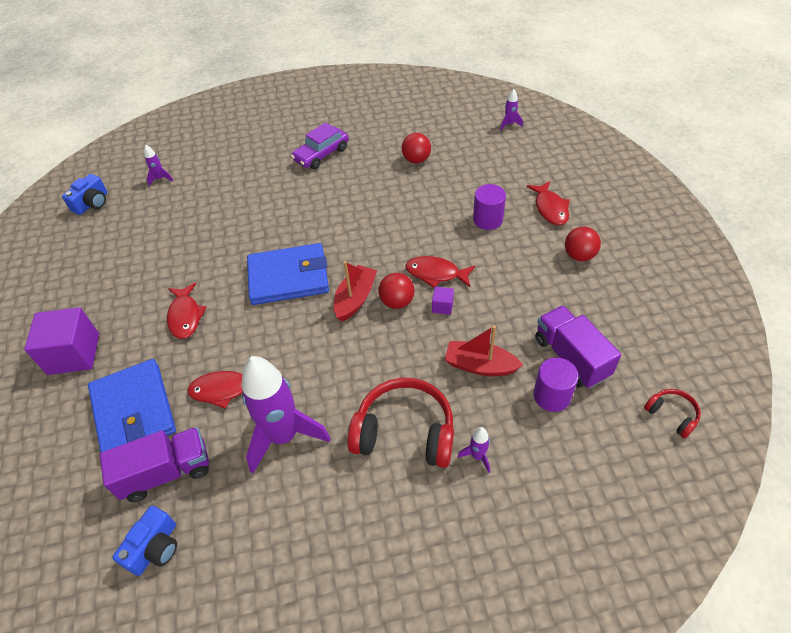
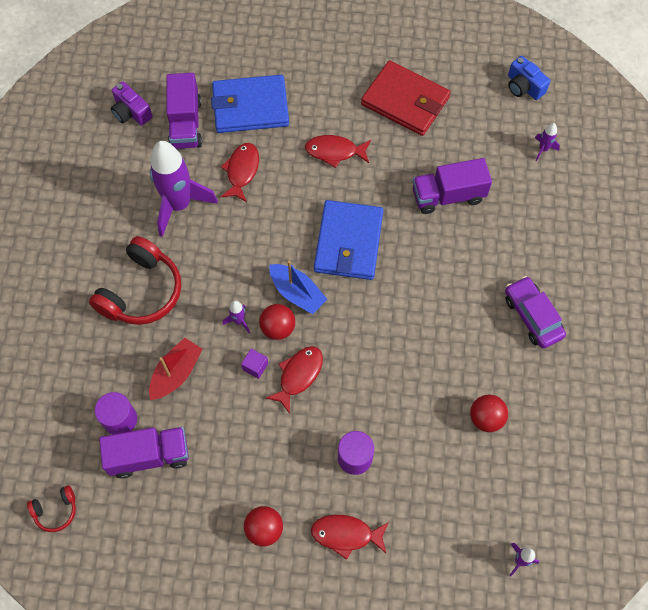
camera: 105 degrees right, 15 degrees up
(74, 354) = (327, 68): purple cube -> none
(115, 278) = (405, 101): none -> red wallet
(155, 548) = (131, 112): blue camera -> purple camera
(220, 224) = (448, 196): none -> purple truck
(355, 299) = (297, 293): red boat -> blue boat
(477, 456) = (96, 337): purple rocket -> purple rocket (239, 321)

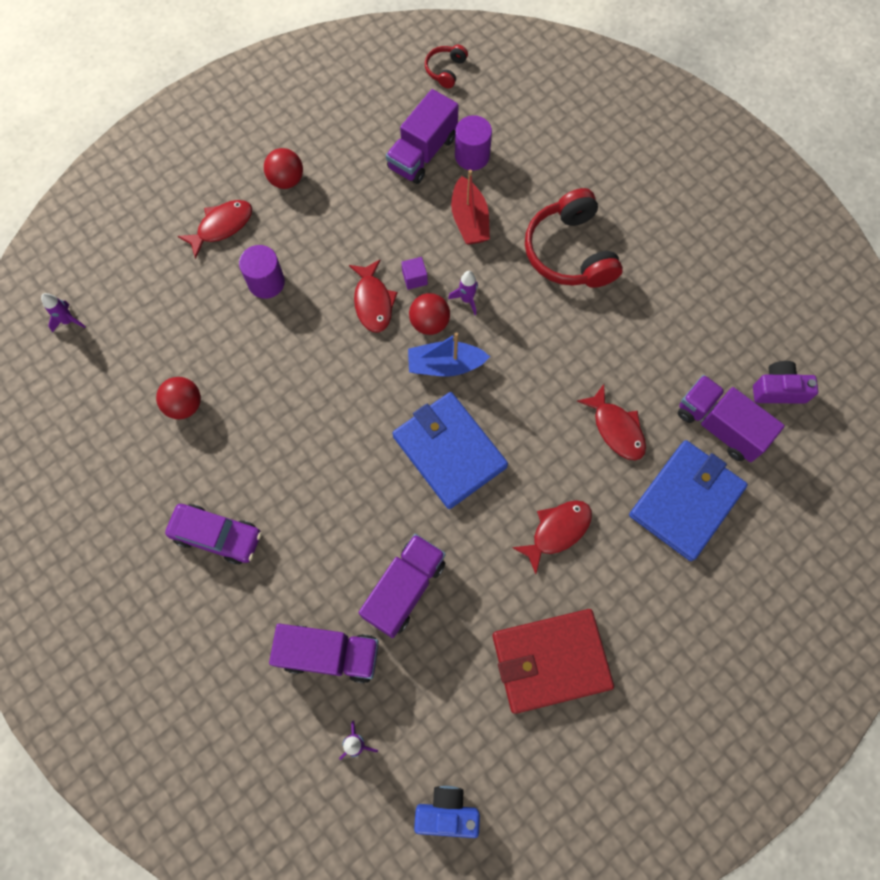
camera: 135 degrees right, 5 degrees up
(179, 205) = (630, 347): purple rocket -> none
(520, 200) = (329, 654): none -> purple truck

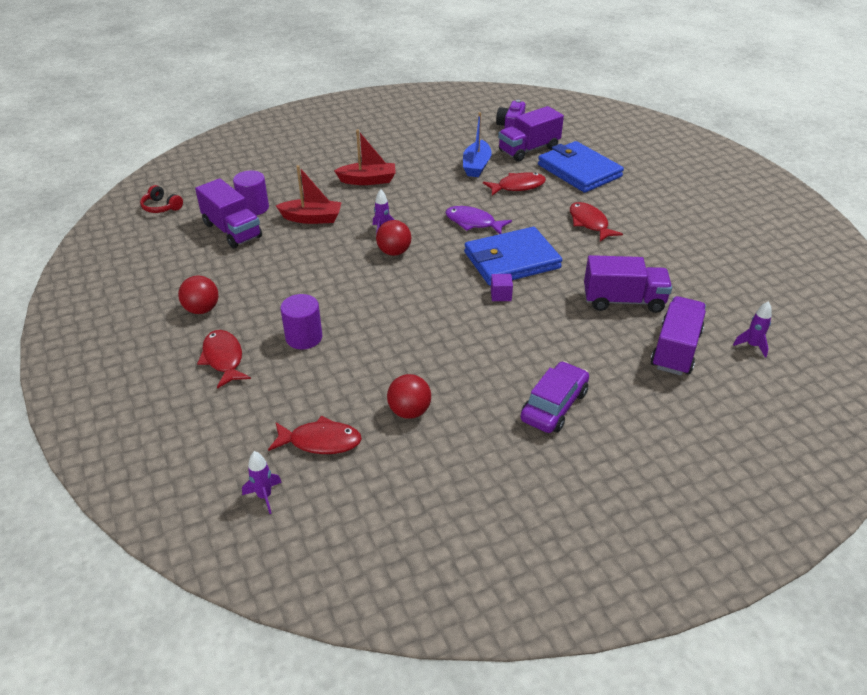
camera: 75 degrees left, 30 degrees down
(373, 302) = (359, 278): red fish -> red fish (320, 441)
(404, 589) = (623, 301): purple truck -> purple truck turned 135 degrees clockwise
(414, 278) = (349, 253): purple cube -> purple cube (501, 295)
(445, 365) = (436, 250): blue boat -> blue boat (476, 166)
(447, 812) = (803, 307): blue camera -> none
(515, 393) = (473, 222): none -> purple fish
(550, 661) = (687, 242): red wallet -> none
(570, 252) = (368, 180): red headphones -> red boat

